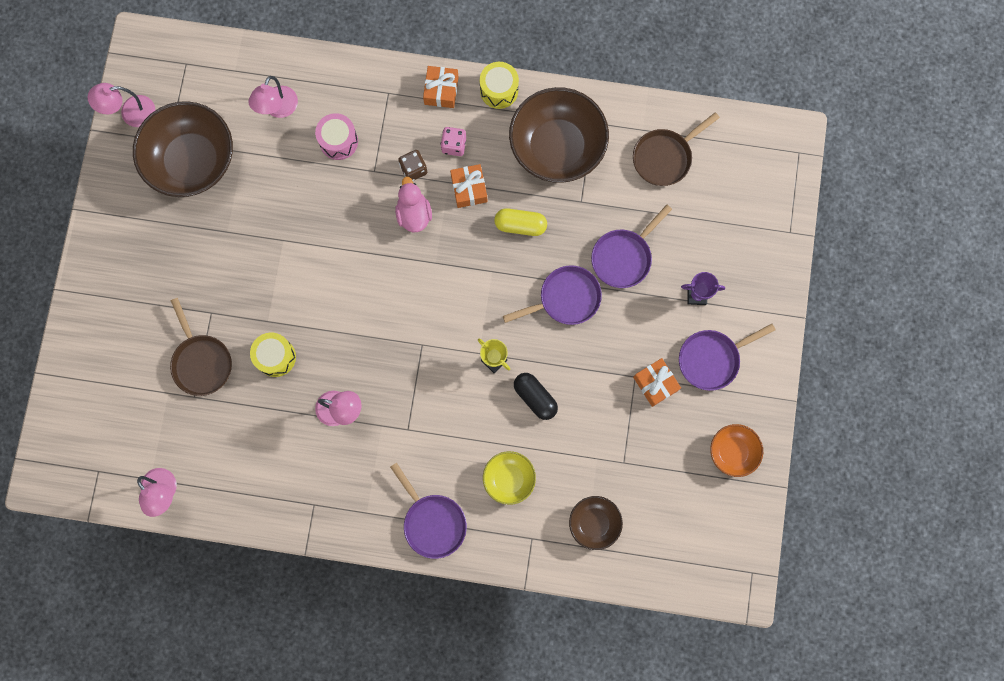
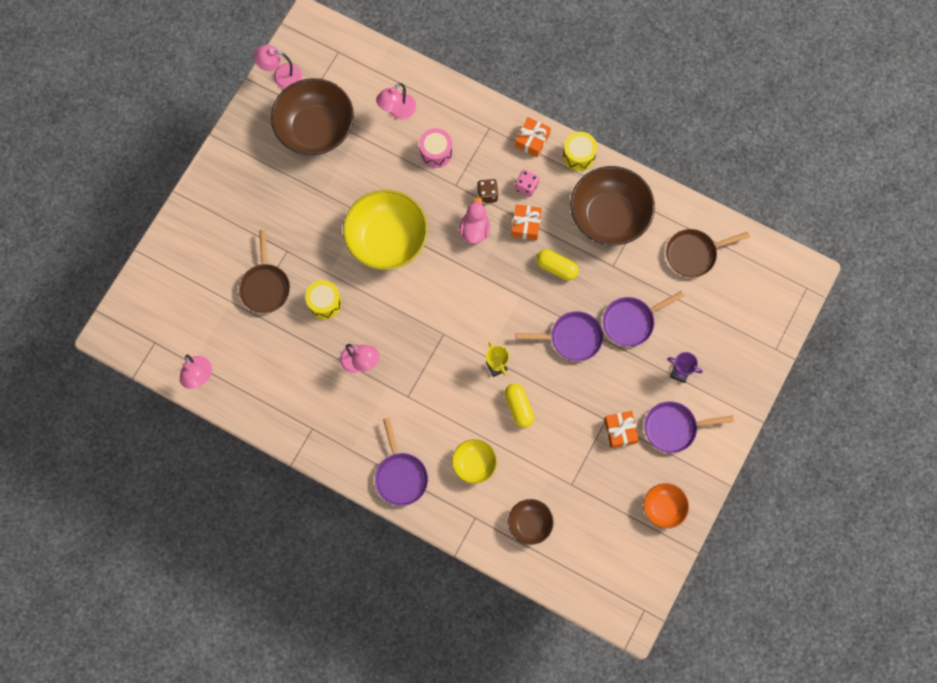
camera: 20 degrees right, 5 degrees down
(320, 260) = (387, 240): none -> yellow bowl
(535, 397) = (518, 407): black capsule -> yellow capsule

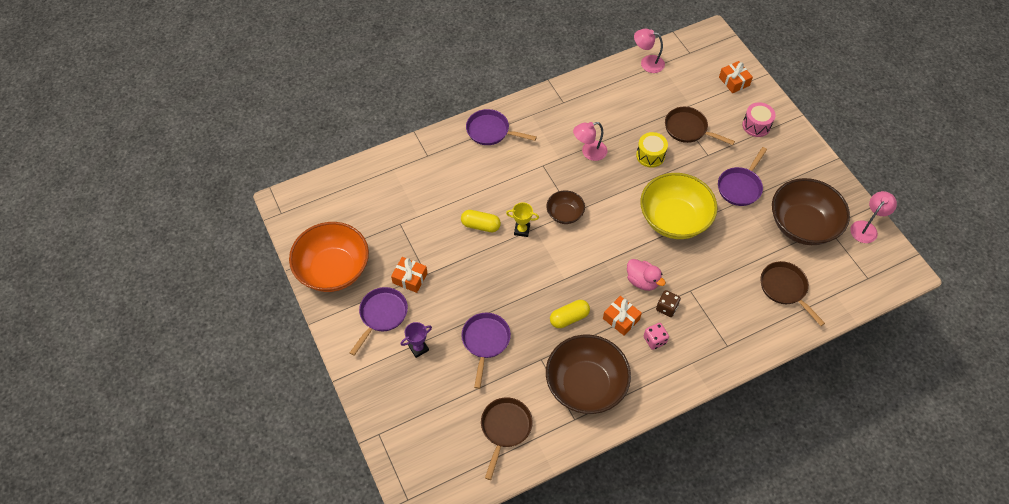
camera: 125 degrees right, 15 degrees down
(397, 111) = (785, 288): pink lamp -> brown pan
(436, 152) = (729, 294): pink drum -> pink drum (756, 125)
(474, 464) = (463, 176): yellow bowl -> none
(530, 524) = (396, 183): brown bowl -> brown bowl (564, 214)
(532, 140) = (695, 371): orange gift -> orange gift (734, 81)
(572, 338) = (504, 292): purple pan -> purple pan (740, 187)
(578, 156) = (657, 398): yellow drum -> none
(663, 508) = (333, 269): orange bowl -> orange bowl, size x1.95

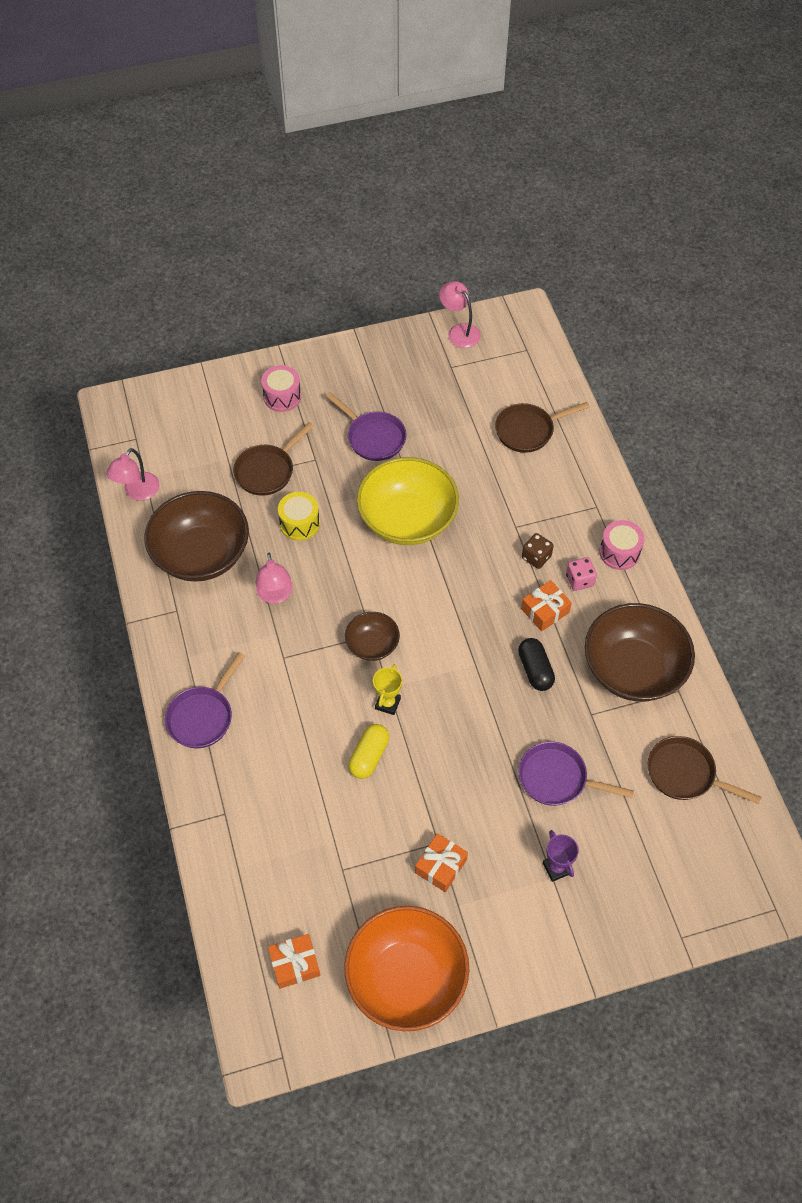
camera: 80 degrees left, 0 degrees up
(382, 315) = (496, 913): purple pan -> none
(569, 318) = (535, 670): yellow capsule -> black capsule
(642, 281) = (493, 575): pink duck -> none
(688, 366) = (619, 552): none -> pink drum
(734, 81) = (202, 402): orange gift -> orange gift (295, 964)
(802, 225) = (443, 390): brown bowl -> brown bowl (201, 554)

